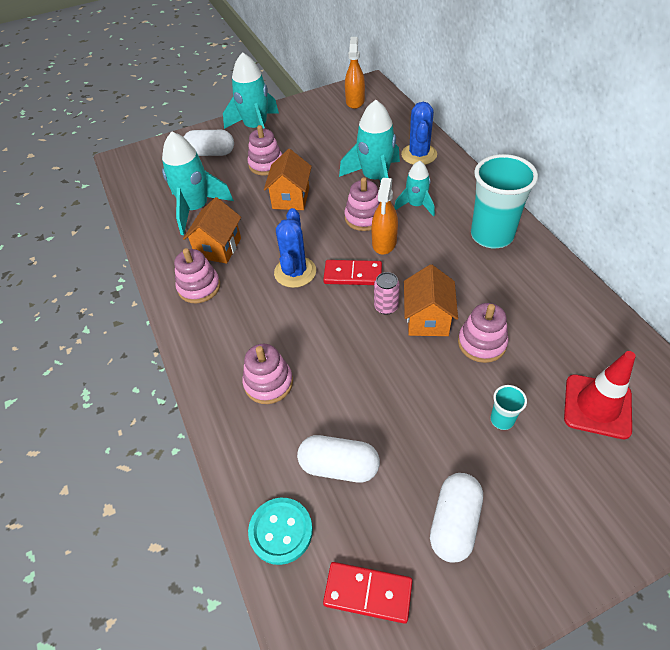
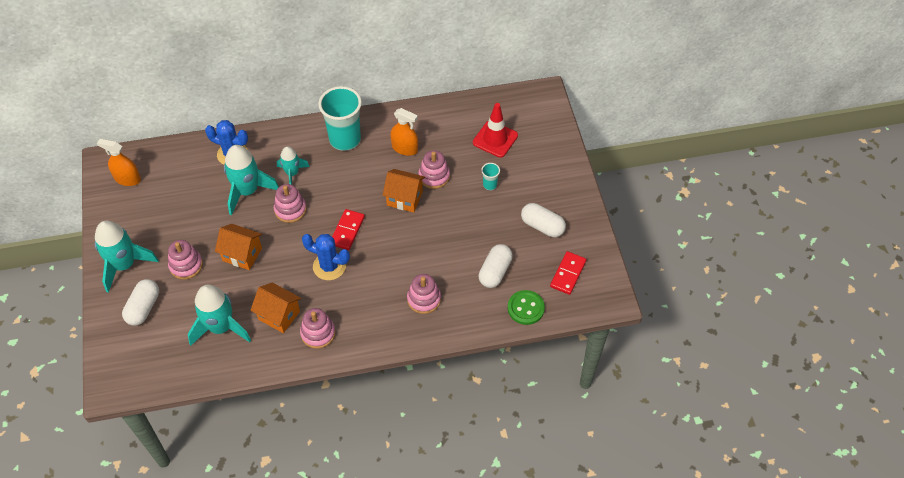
camera: 80 degrees left, 5 degrees up
(281, 531) = (525, 308): turquoise button -> green button
(384, 242) = (323, 204): orange spray bottle -> orange spray bottle (405, 148)
(386, 307) = (385, 218): pink can -> none

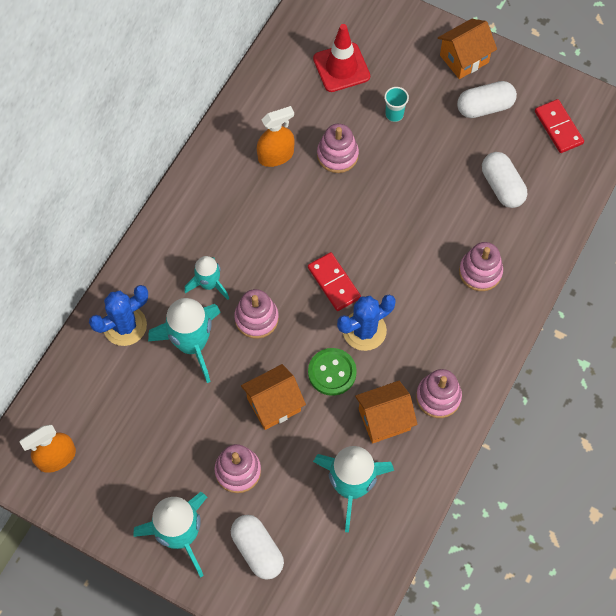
camera: 50 degrees left, 10 degrees up
(345, 139) = (210, 202): turquoise cup -> none
(404, 198) = (341, 201): orange house -> orange house (464, 59)
(525, 308) = (566, 191): green button -> green button (332, 372)

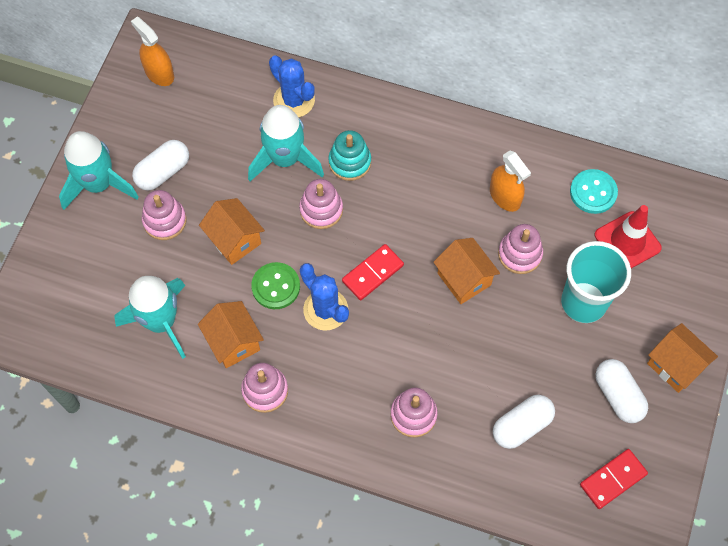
camera: 80 degrees right, 0 degrees up
(209, 284) = (350, 162): turquoise rocket -> turquoise stacking toy
(257, 550) = (91, 250): white capsule -> white capsule (163, 172)
(287, 83) = (593, 192): none -> turquoise button
(354, 206) = (464, 279): none -> orange house
(394, 114) = (583, 302): turquoise cup -> turquoise cup, size x2.31

